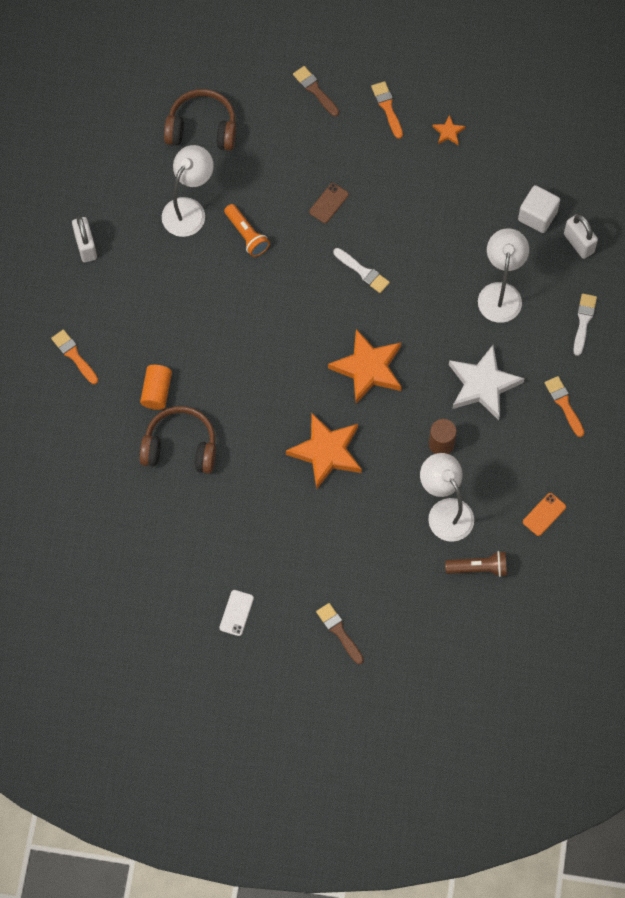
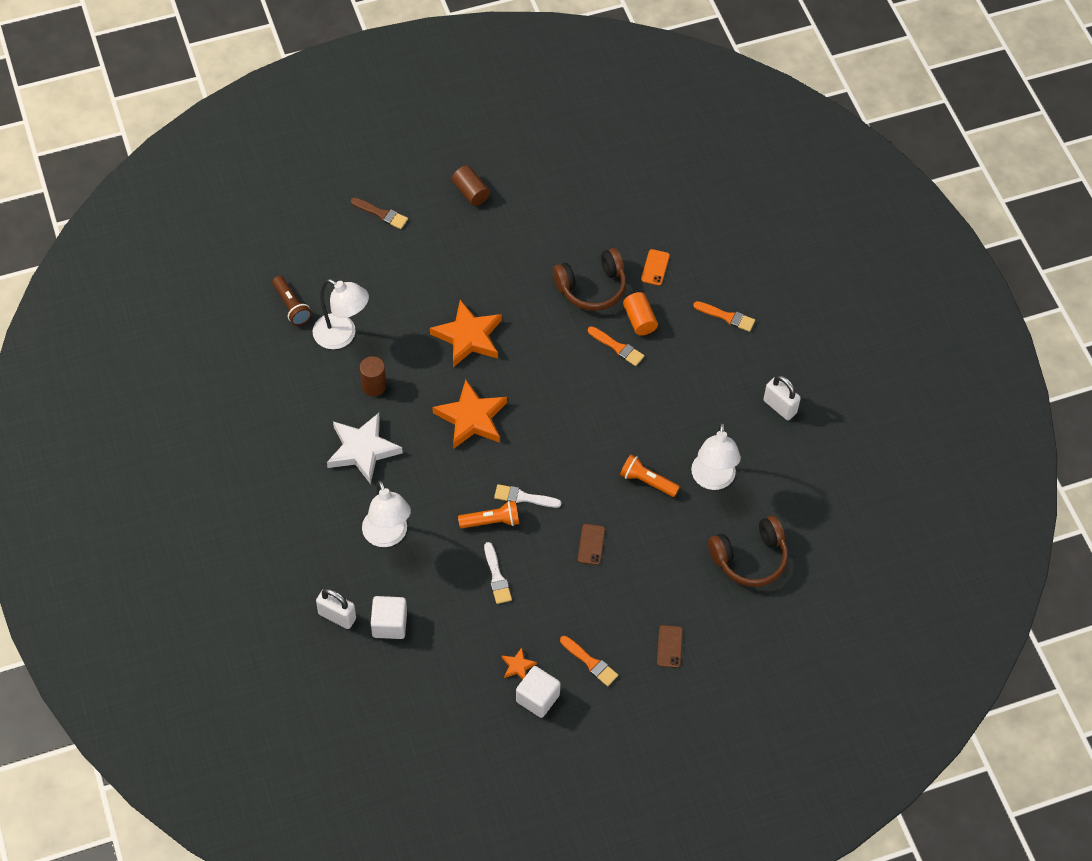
camera: 150 degrees right, 10 degrees down
(236, 613) = (471, 192): white phone -> brown cylinder
(315, 90) = (669, 646): brown brush -> brown phone
(403, 264) = (491, 521): none -> orange flashlight
(446, 100) = (537, 698): none -> white cube
(478, 568) = (291, 306): brown flashlight -> brown flashlight turned 90 degrees counterclockwise
(544, 514) = (256, 370): orange phone -> orange phone (655, 267)
(564, 404) = (282, 466): orange brush -> orange brush (617, 347)
(583, 321) = (298, 546): white brush -> white brush (497, 577)

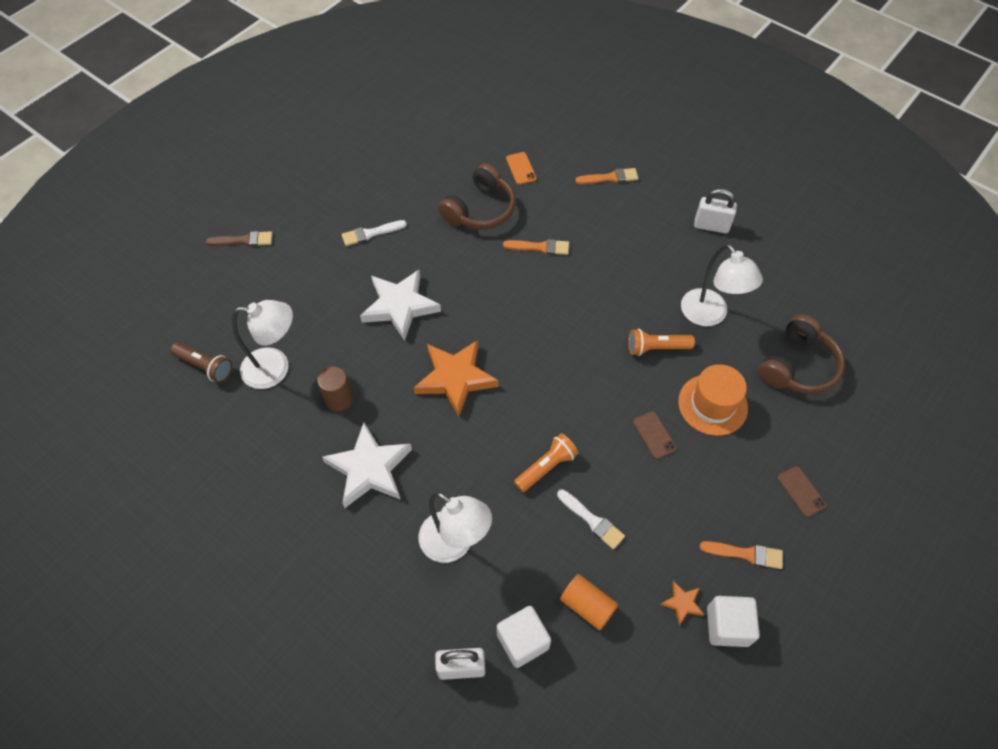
camera: 30 degrees left, 0 degrees up
(468, 337) = (400, 306): orange star -> white star
(471, 192) = (316, 184): brown cylinder -> none
(523, 497) = (559, 426): white brush -> white brush (371, 233)
(639, 320) = (541, 216): orange cylinder -> orange cylinder (587, 606)
(655, 548) = (712, 404): none -> orange hat

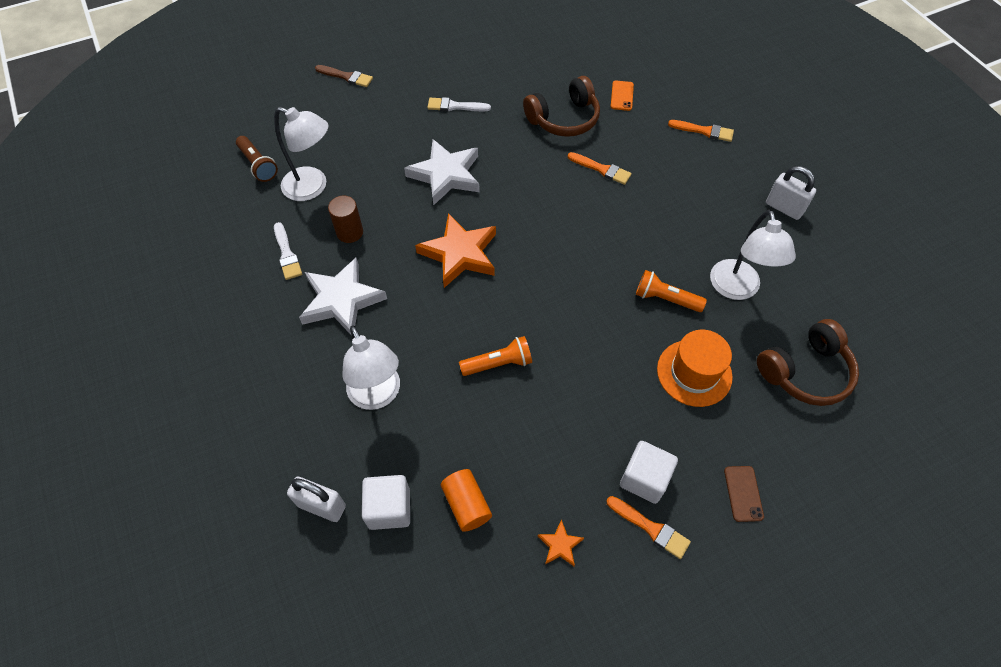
camera: 25 degrees right, 0 degrees up
(592, 521) = (515, 430): white brush -> white brush (287, 254)
(654, 435) = (619, 377): brown phone -> none
(727, 626) = (593, 588): white cube -> white cube (644, 479)

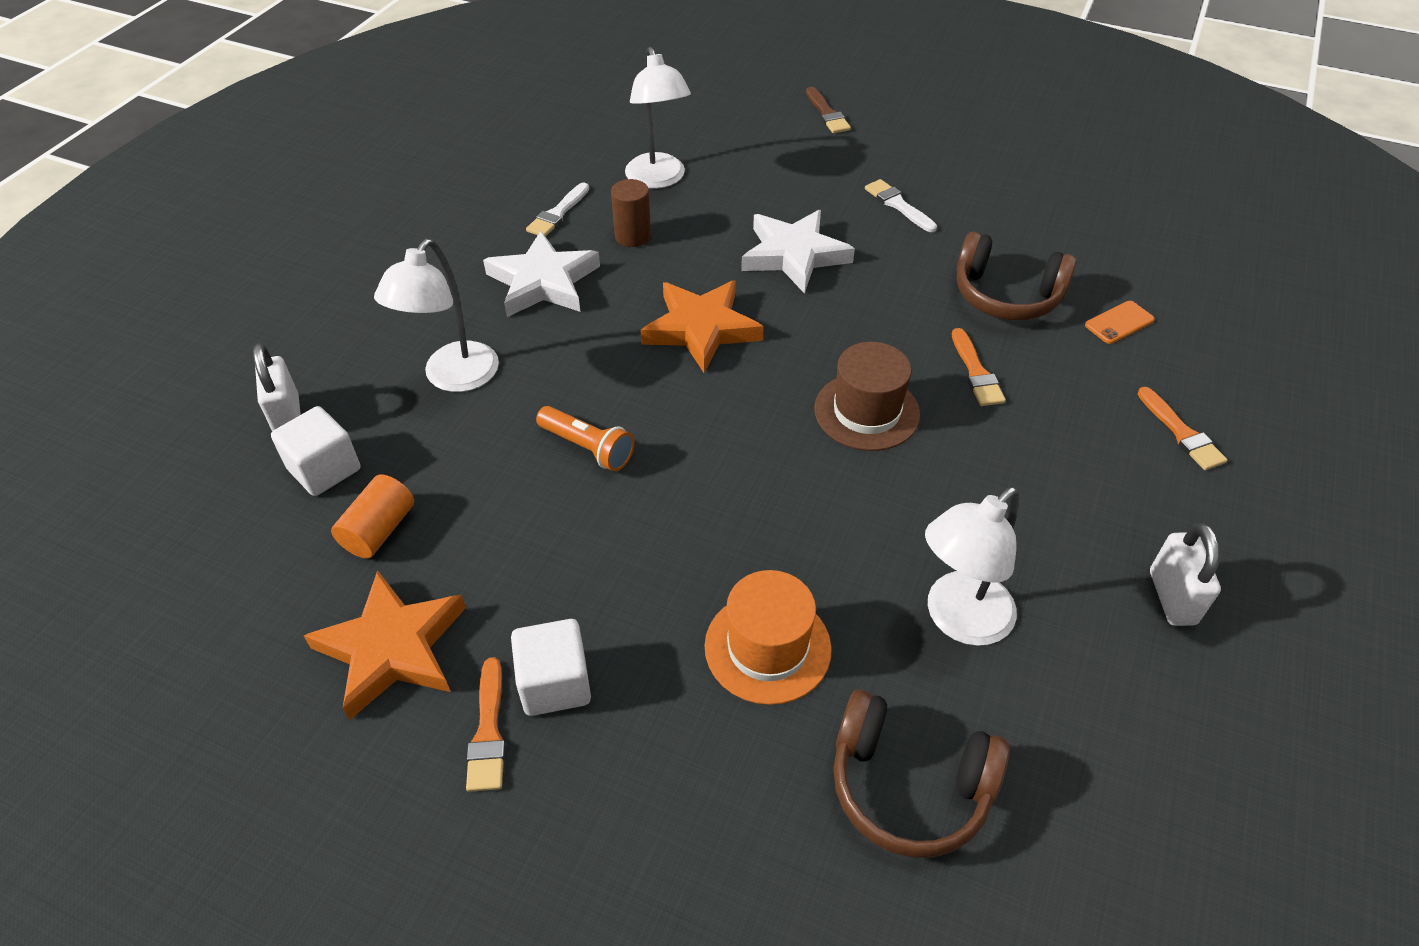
camera: 50 degrees right, 10 degrees down
(258, 165) = (641, 132): brown flashlight -> none
(560, 545) = (392, 648): orange star -> orange star, size x2.25
(586, 229) = (866, 411): none -> brown hat
(665, 299) = (851, 550): orange flashlight -> none
(743, 493) = (629, 815): brown phone -> none

